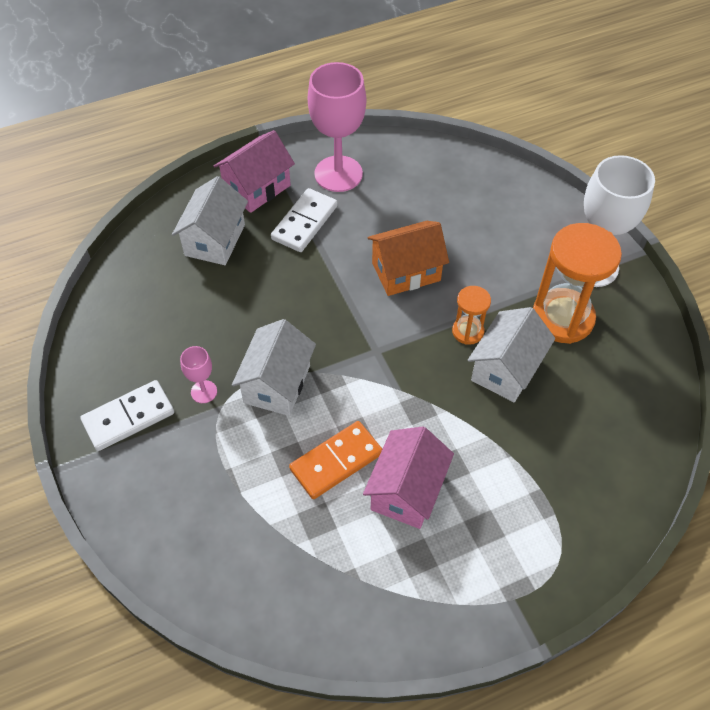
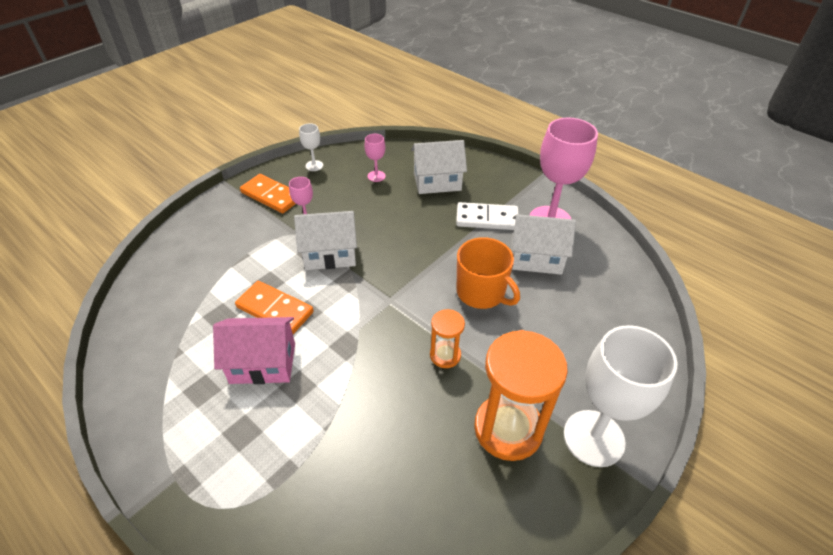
camera: 65 degrees right, 10 degrees down
(96, 352) = (314, 165): none -> white goblet
(128, 417) = (271, 196): white domino -> orange domino
(164, 294) = (376, 176): none -> pink goblet
(257, 188) = (499, 185): pink house -> none
(406, 272) = (481, 293): orange house -> orange mug
(506, 369) = (419, 398): white house -> white house (536, 258)

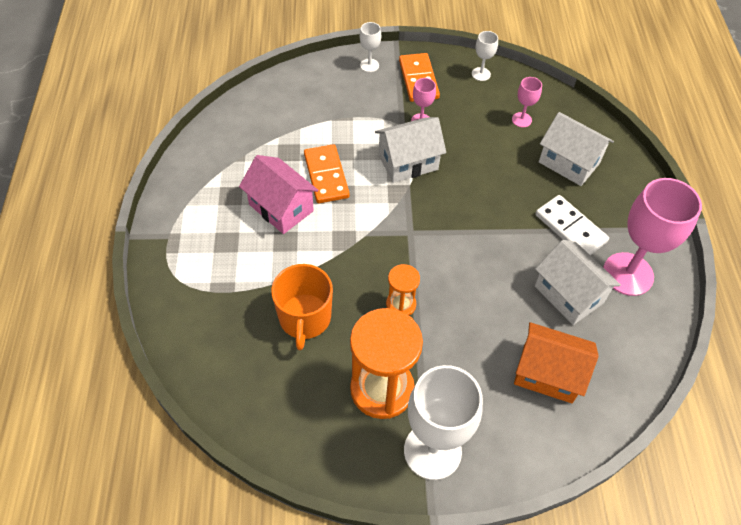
camera: 45 degrees right, 10 degrees up
(219, 209) = (369, 65): none -> white goblet
(330, 254) = (408, 162): white house -> white house turned 60 degrees counterclockwise
(481, 293) = (485, 284): orange mug -> orange mug (304, 318)
(587, 316) = (547, 373): none -> orange house

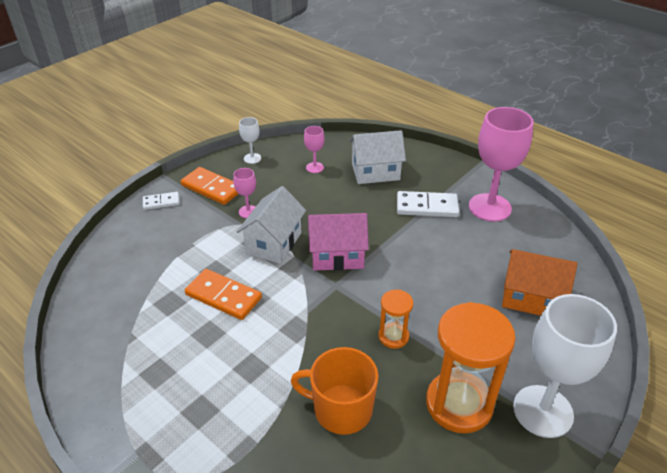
camera: 45 degrees left, 15 degrees down
(281, 208) = (215, 346): pink house -> pink house (337, 256)
(304, 318) = (341, 409): orange mug -> orange mug turned 150 degrees clockwise
(369, 65) = (161, 202): white goblet -> white domino
(547, 373) = (531, 298): orange house -> orange house turned 45 degrees clockwise
(569, 294) = (477, 243): white house -> none

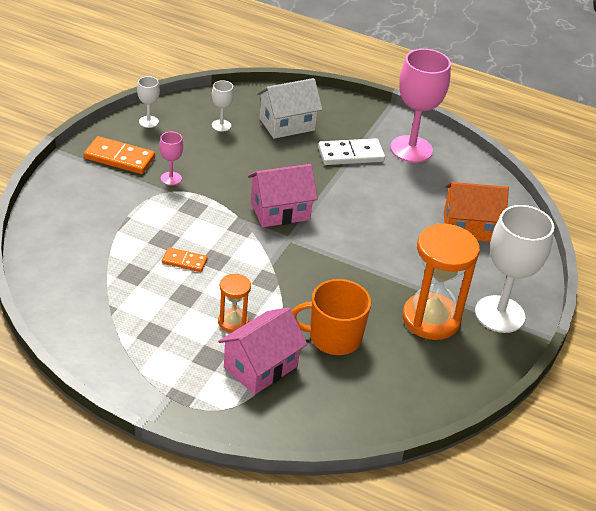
camera: 20 degrees left, 0 degrees up
(161, 202) = (71, 178): white domino -> none
(223, 296) = (184, 261): orange domino -> orange domino, size x0.59
(248, 433) = (260, 367): none -> pink house
(274, 243) = (212, 206): white house -> none
(314, 167) = (221, 125): pink goblet -> white goblet
(393, 336) = (358, 275): orange hourglass -> orange hourglass (233, 322)

